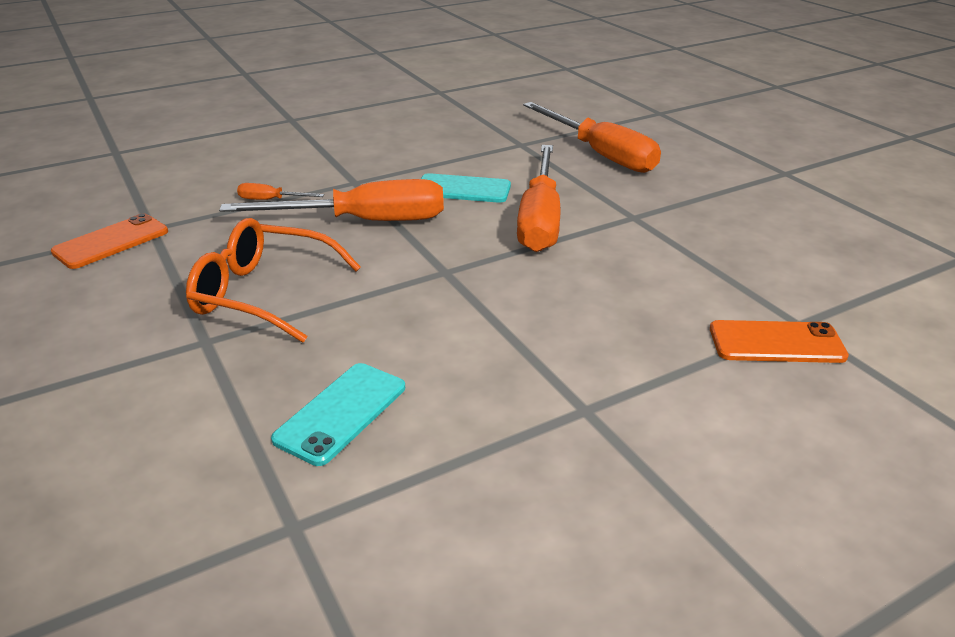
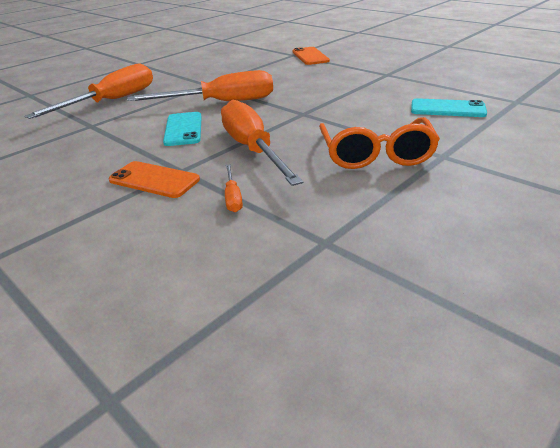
camera: 105 degrees left, 0 degrees up
(111, 242) = (367, 254): orange phone -> orange phone (154, 180)

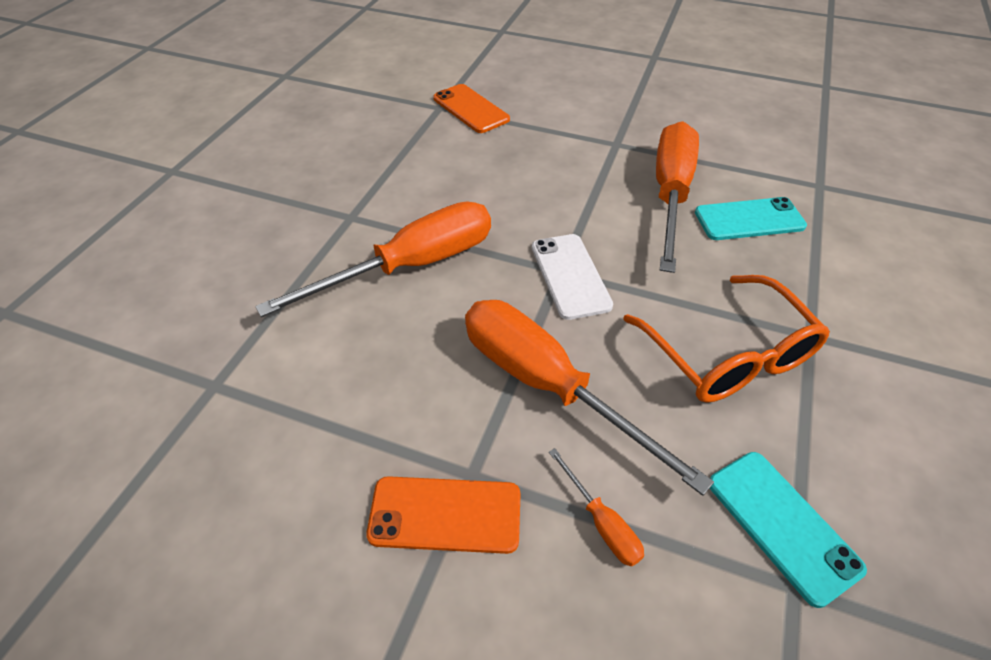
camera: 25 degrees left, 15 degrees up
(112, 101) = (202, 300): orange screwdriver -> orange screwdriver (670, 194)
(183, 129) = (396, 357): turquoise phone -> turquoise phone (782, 525)
(307, 116) = (570, 276): none -> white phone

